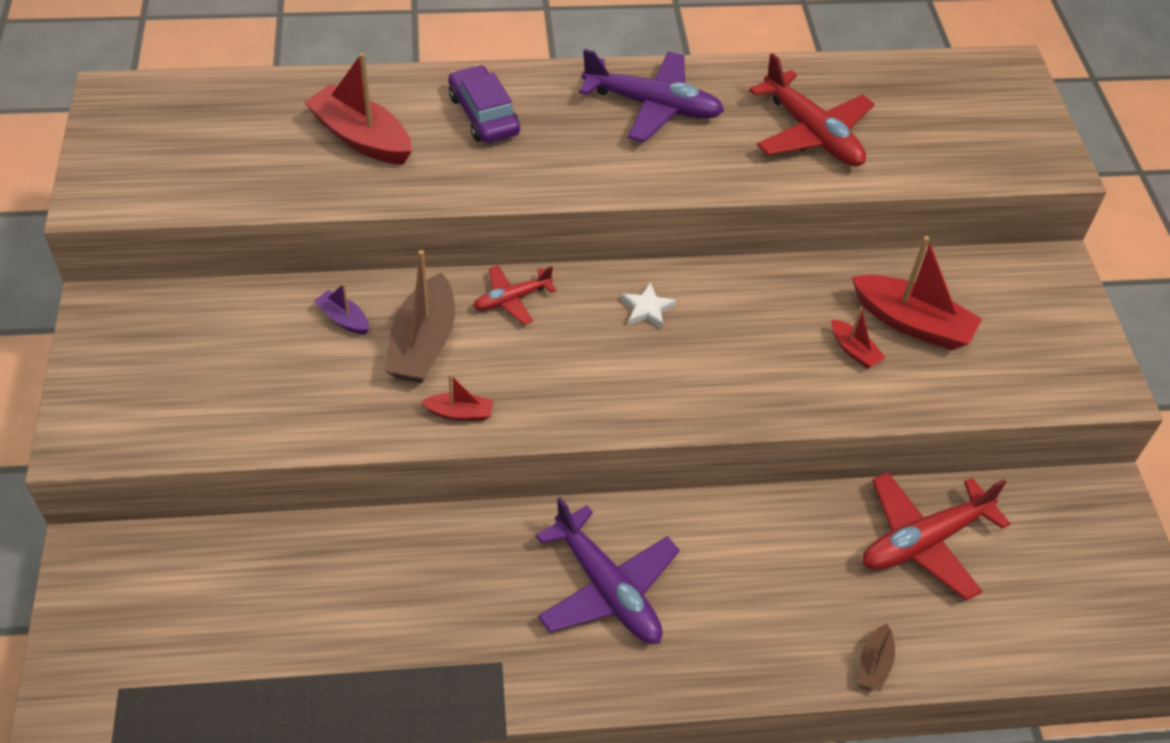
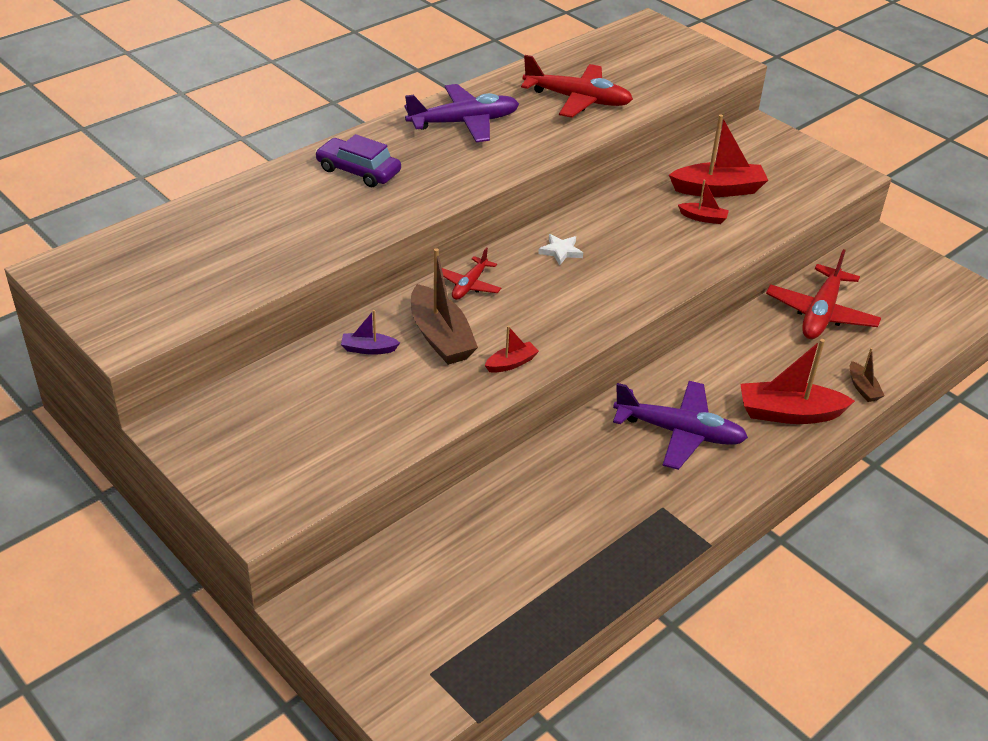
camera: 35 degrees left, 10 degrees down
(361, 138) = (288, 218): red boat -> red boat (789, 413)

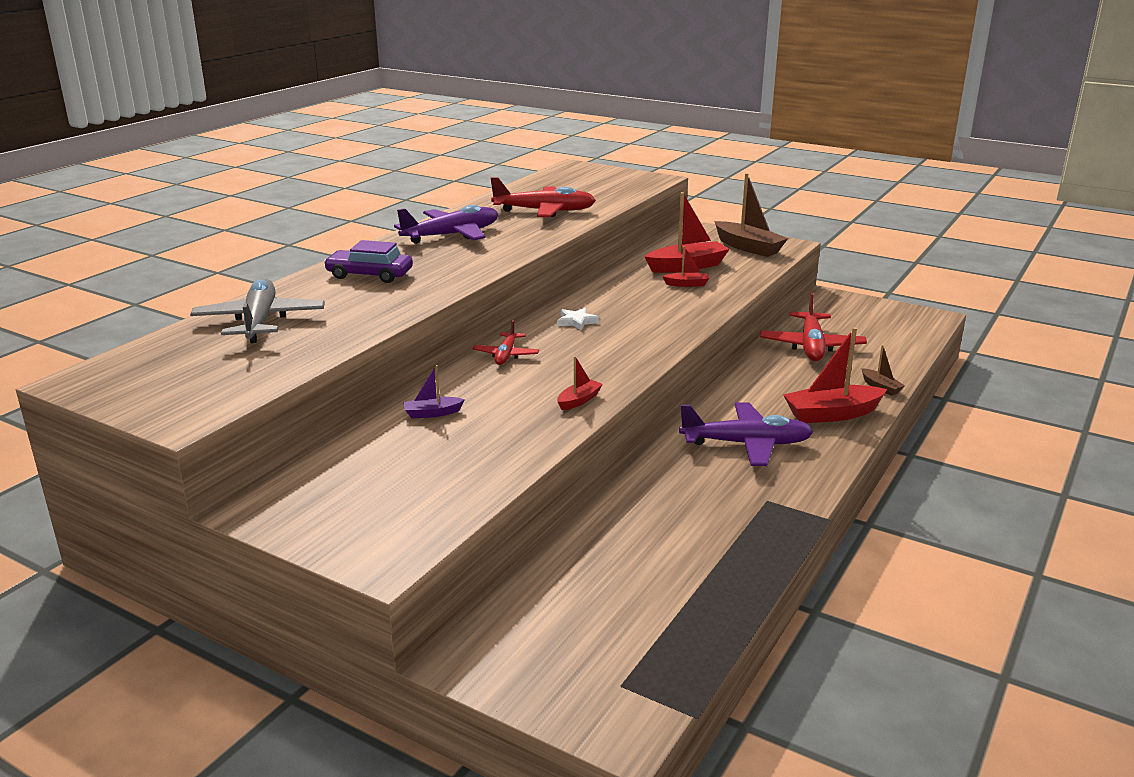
camera: 15 degrees left, 15 degrees down
(232, 221) = (259, 322): none -> grey plane
(440, 337) = (499, 394): brown boat -> brown boat (748, 247)

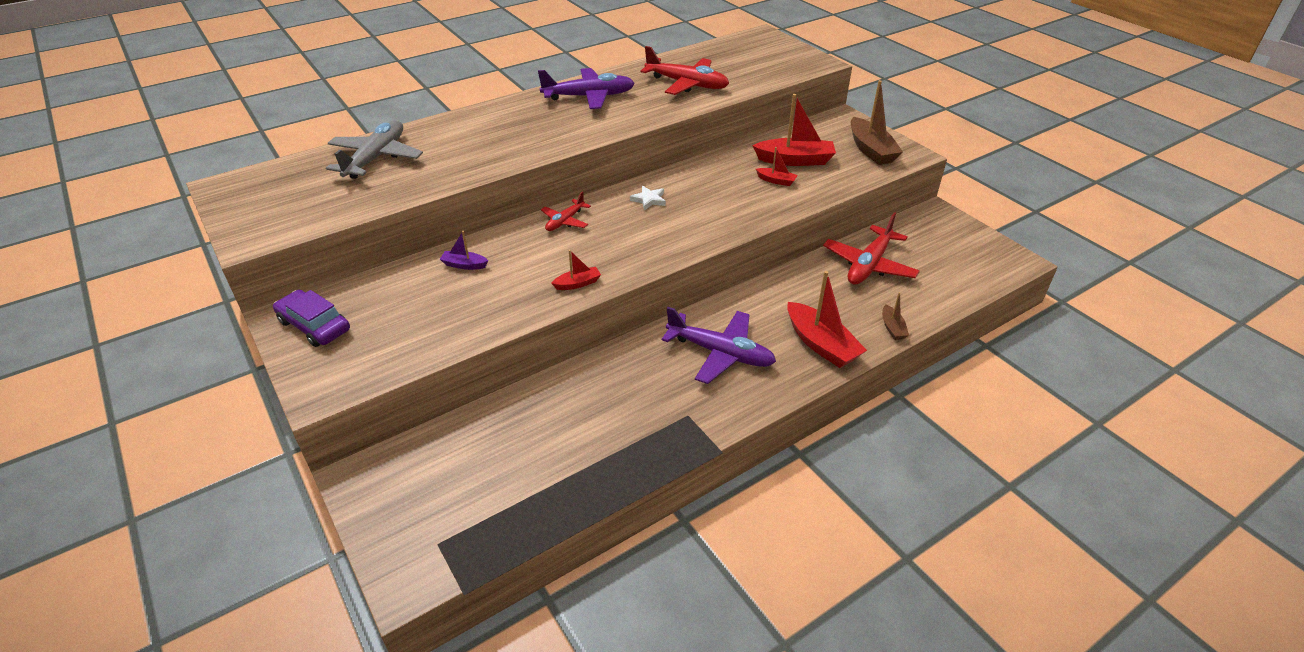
camera: 25 degrees right, 15 degrees up
(370, 275) = (491, 127): purple car -> purple car (314, 325)
(832, 414) = (821, 344): red boat -> red boat turned 135 degrees counterclockwise

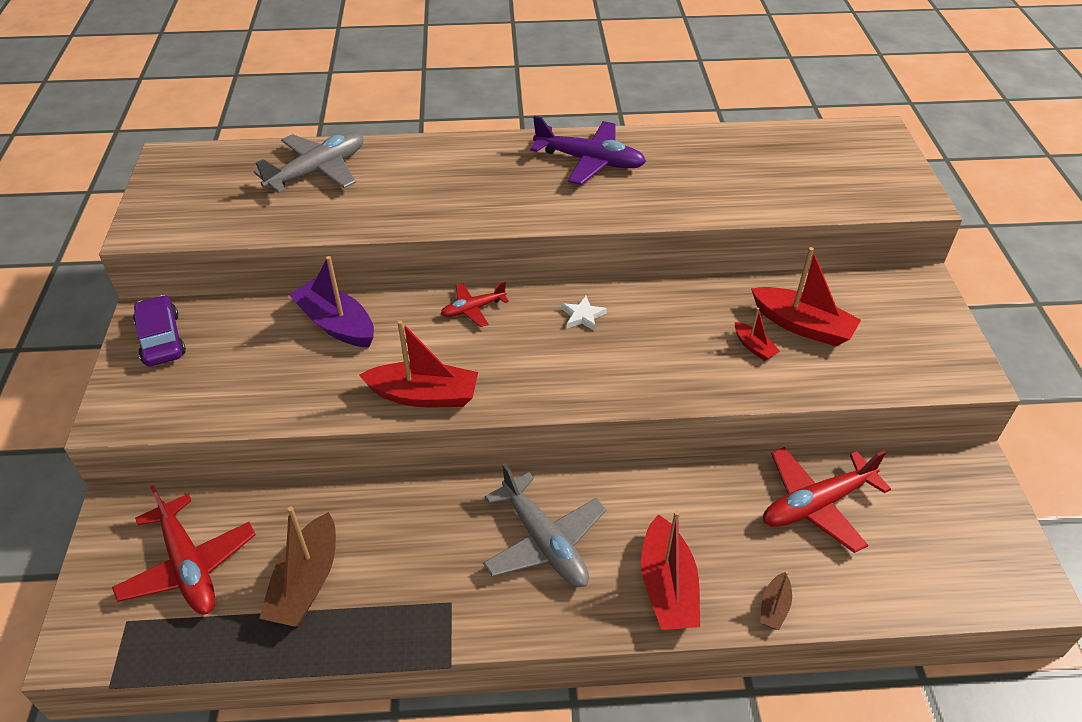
camera: 30 degrees right, 5 degrees up
(464, 265) = (336, 324): purple boat -> purple boat, size x1.99
(577, 284) = (424, 395): red boat -> red boat, size x1.99
(687, 84) = (718, 179): red plane -> red plane (189, 566)
(721, 353) = (544, 542): purple plane -> grey plane
(871, 150) = (918, 347): brown boat -> brown boat (306, 582)

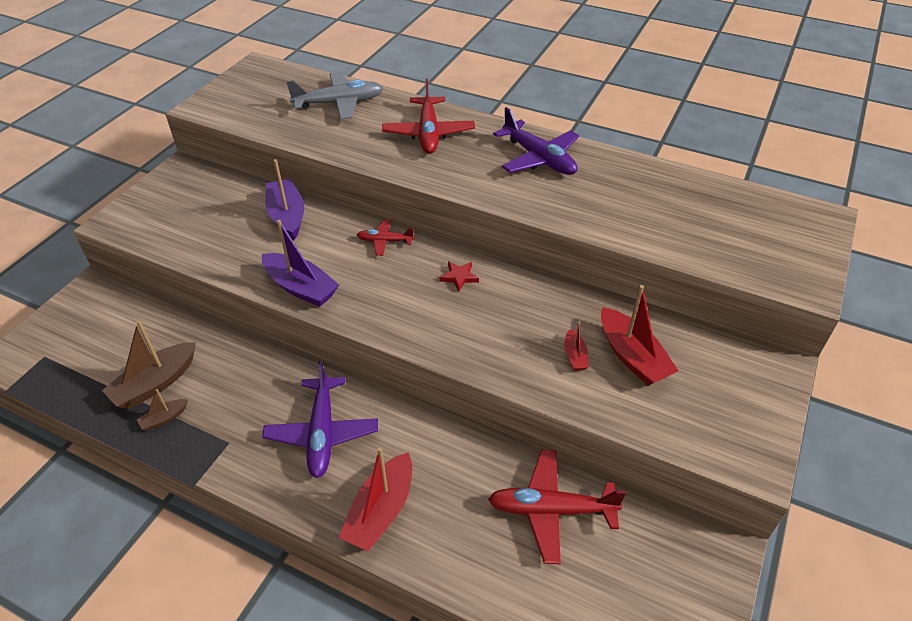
camera: 30 degrees right, 0 degrees up
(161, 339) = (178, 185): purple car -> none
(189, 566) = (102, 339): red plane -> red plane (428, 133)
(424, 395) = (301, 288): red boat -> purple boat
(544, 542) = (322, 433): grey plane -> purple plane
(583, 316) = (459, 277): white star -> red star
(774, 607) = (448, 571): brown boat -> brown boat (164, 418)

